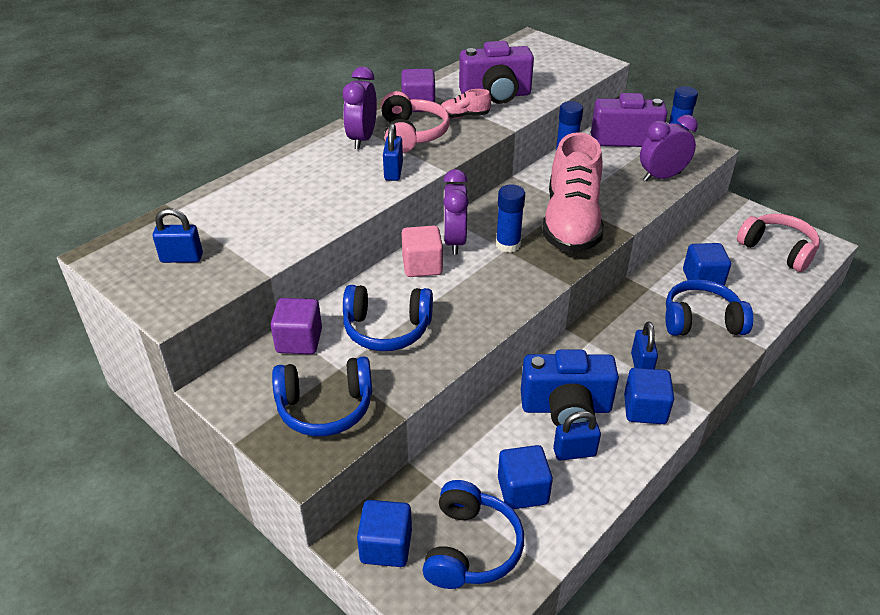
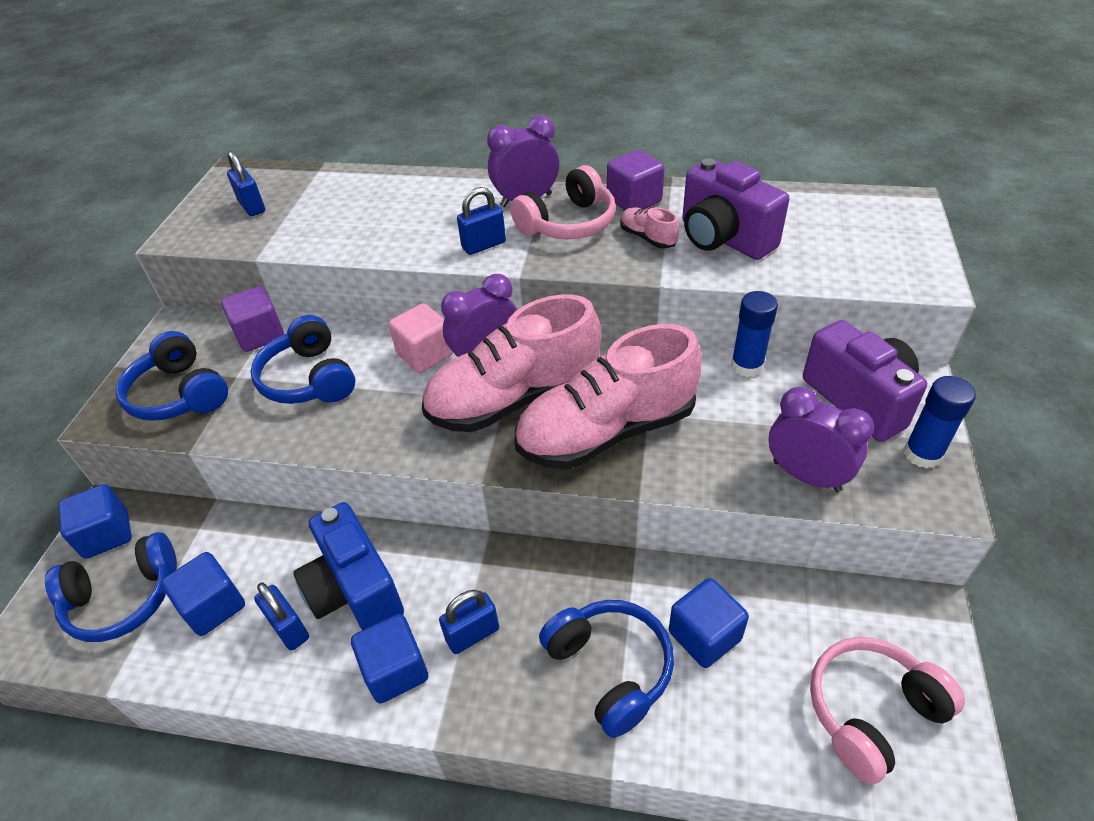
camera: 60 degrees right, 5 degrees up
(508, 245) = (514, 398): blue glue stick -> pink shoe
(777, 250) = (872, 712): pink headphones -> pink headphones turned 135 degrees counterclockwise

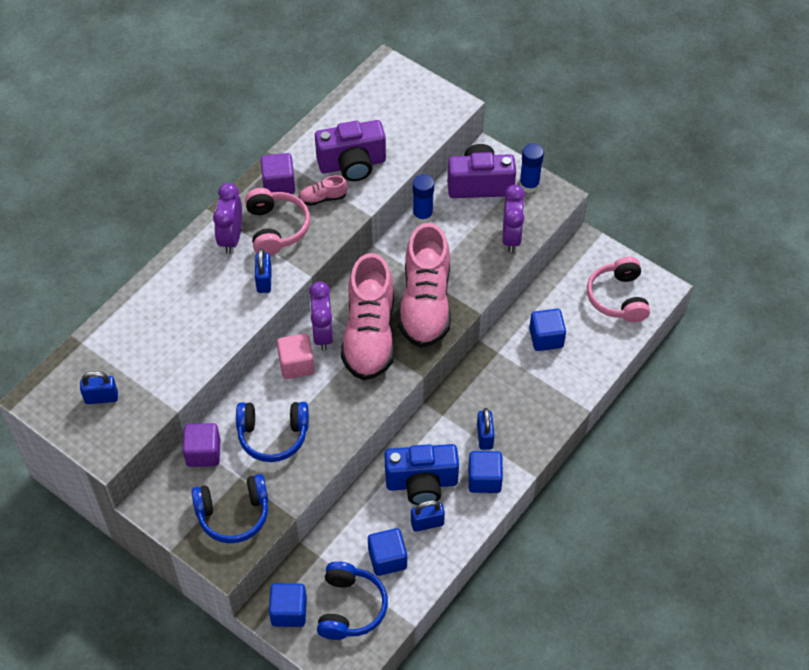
camera: 65 degrees left, 10 degrees up
(610, 669) = (539, 385): blue headphones -> none
(806, 476) = (511, 237): purple clock -> purple clock turned 120 degrees clockwise

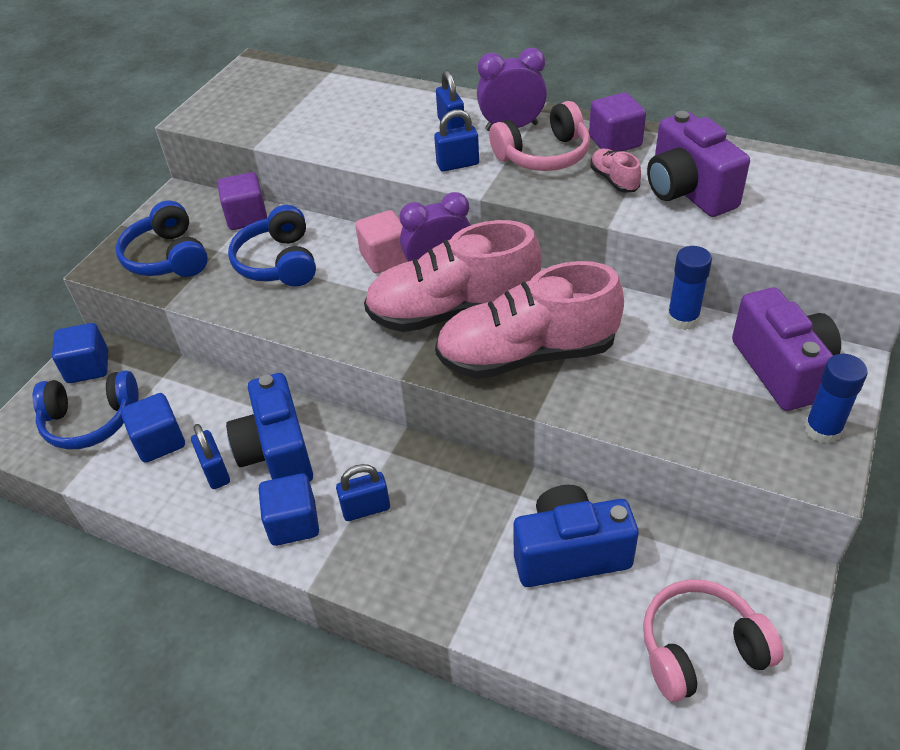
camera: 80 degrees right, 10 degrees down
(101, 397) = (263, 98): blue padlock -> blue padlock (451, 125)
(511, 237) = (699, 427): purple clock -> none
(546, 338) = (570, 553): blue cube -> blue camera

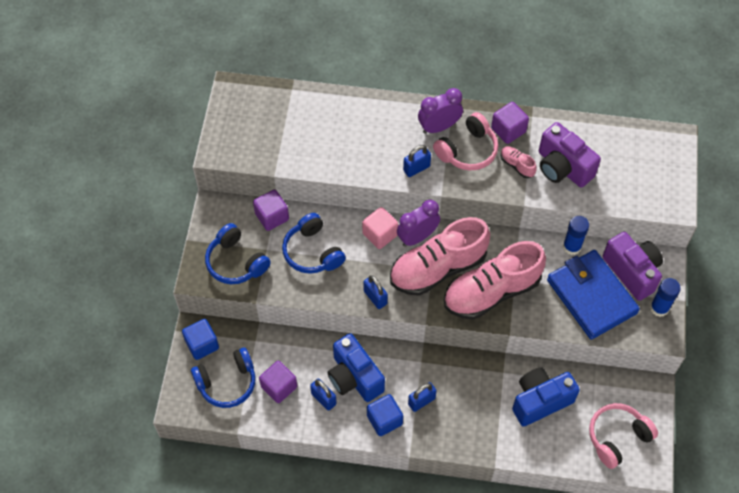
camera: 20 degrees left, 15 degrees up
(159, 441) = (279, 387): blue cube -> purple cube
(451, 125) = (399, 132): blue padlock -> blue padlock (375, 297)
(698, 390) = (591, 296): none -> blue wallet

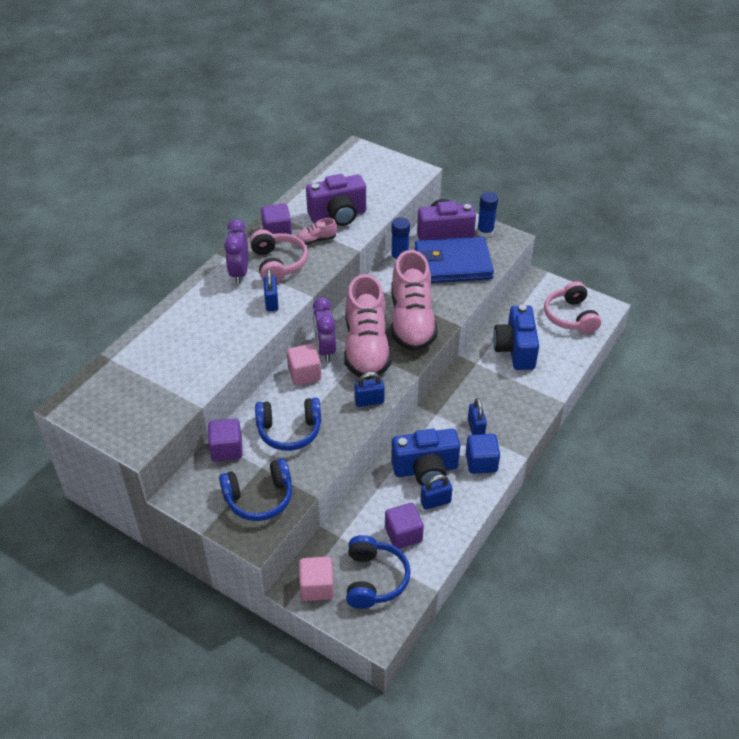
camera: 65 degrees left, 15 degrees down
(202, 344) = (317, 587): blue cube -> pink cube

